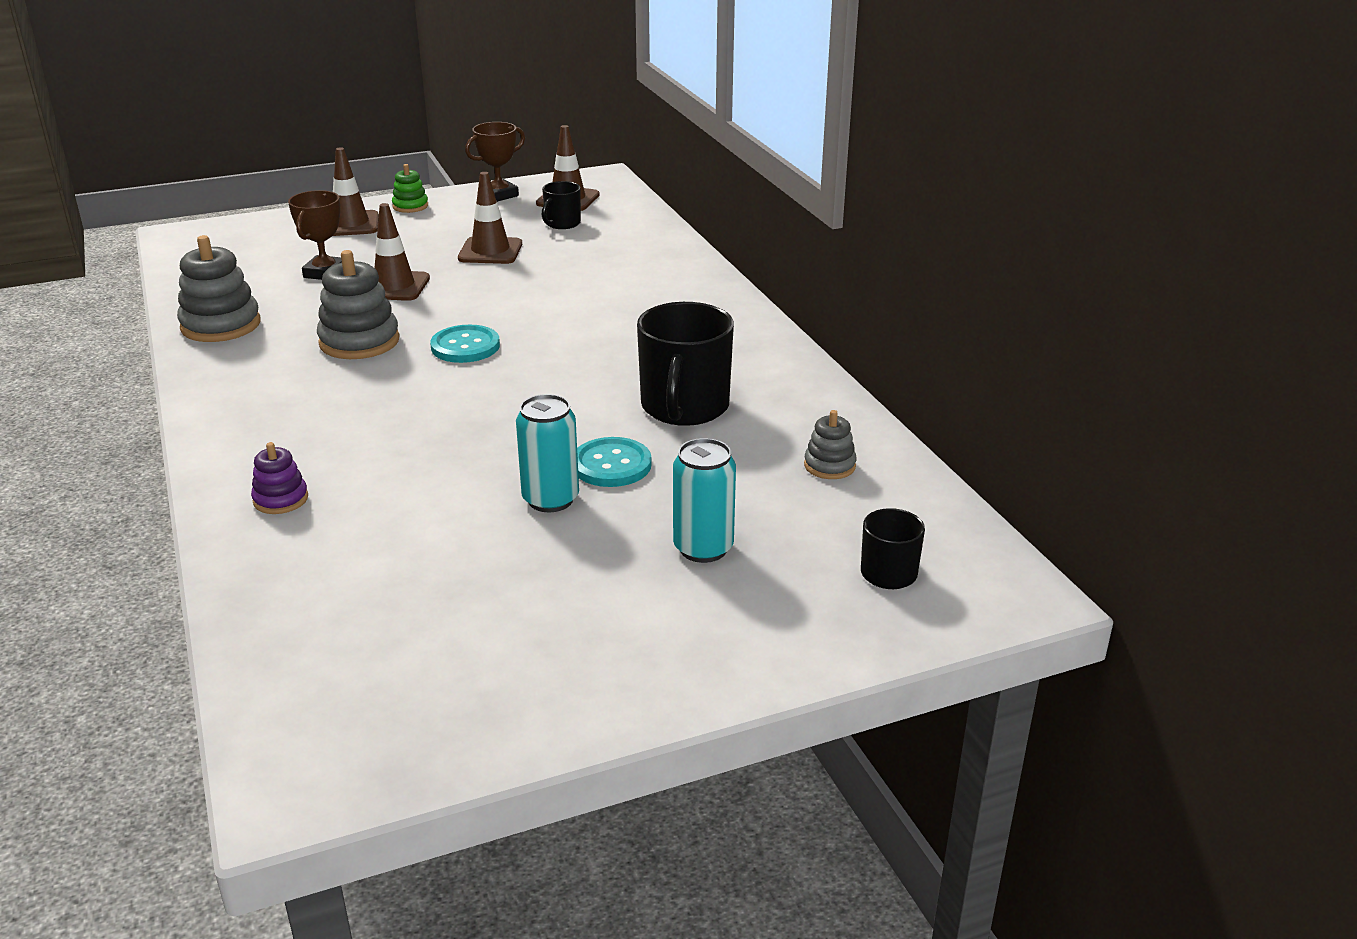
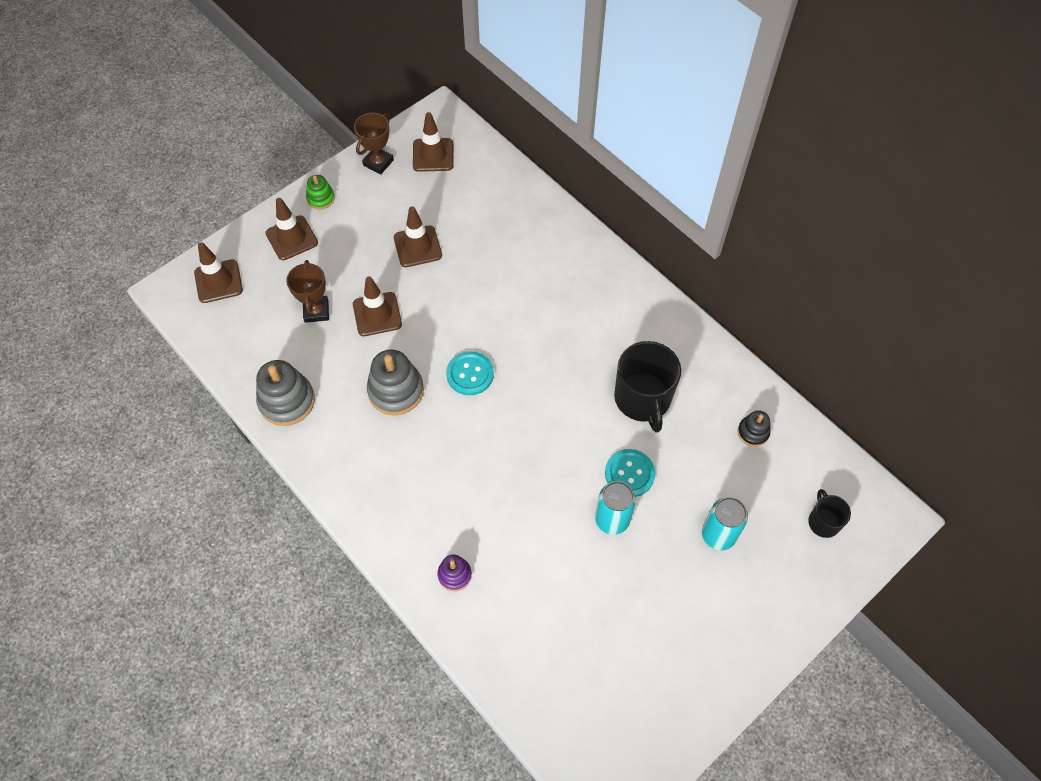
camera: 20 degrees left, 30 degrees up
(238, 237) = (218, 281): none -> brown traffic cone
(562, 223) = (447, 192): black mug -> none
(829, 466) = (753, 432): grey stacking toy -> black stacking toy

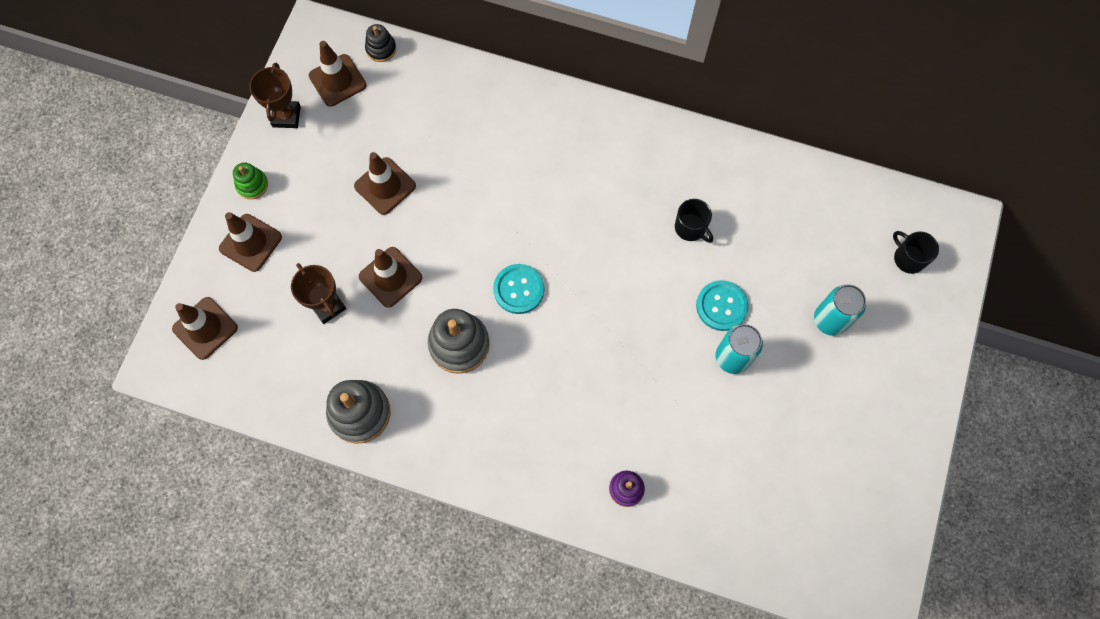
camera: 30 degrees left, 10 degrees up
(643, 399) = (690, 228): black mug -> black mug, size x0.53
(753, 432) = (804, 207): black stacking toy -> black stacking toy (381, 49)

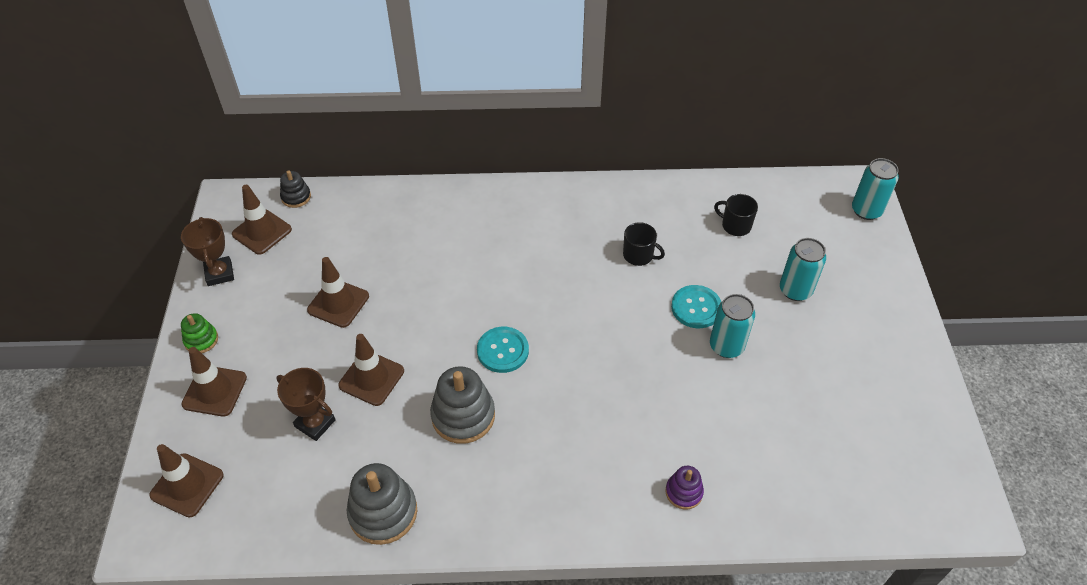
camera: 20 degrees left, 20 degrees down
(908, 258) = (834, 225): black mug -> black mug (735, 225)
(952, 252) = (866, 210): none -> turquoise can

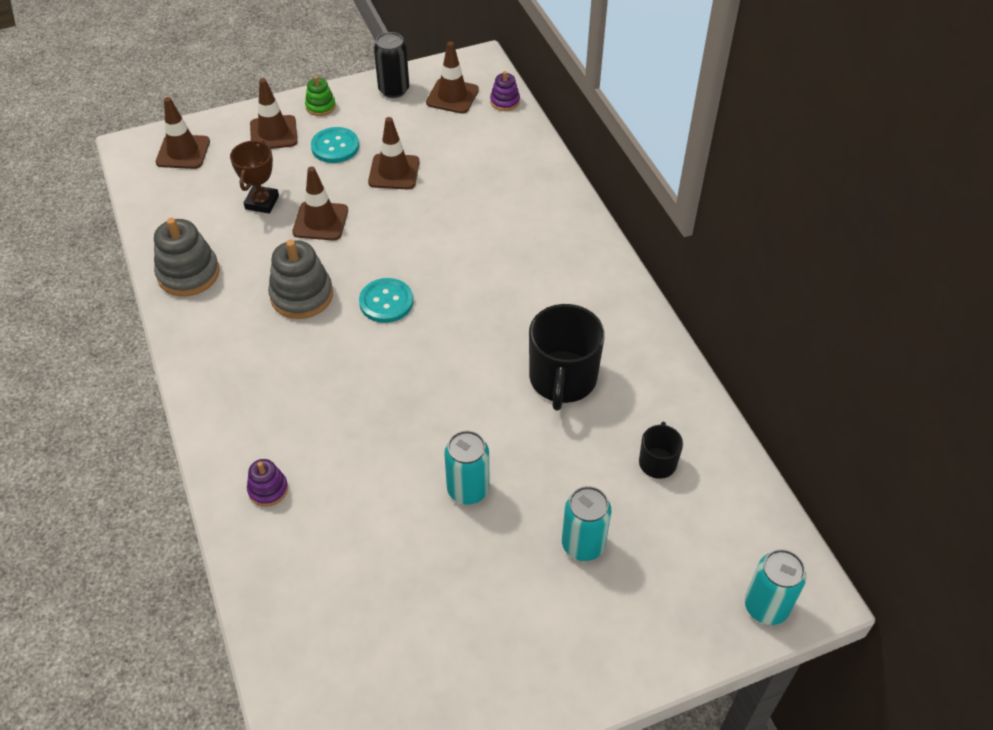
camera: 70 degrees right, 0 degrees up
(219, 273) = (394, 90): brown trophy -> black can
(296, 197) = (505, 101): black stacking toy -> purple stacking toy
(639, 255) = (562, 379): black mug -> black mug, size x1.90
(696, 308) = (510, 449): turquoise button -> turquoise button (335, 146)

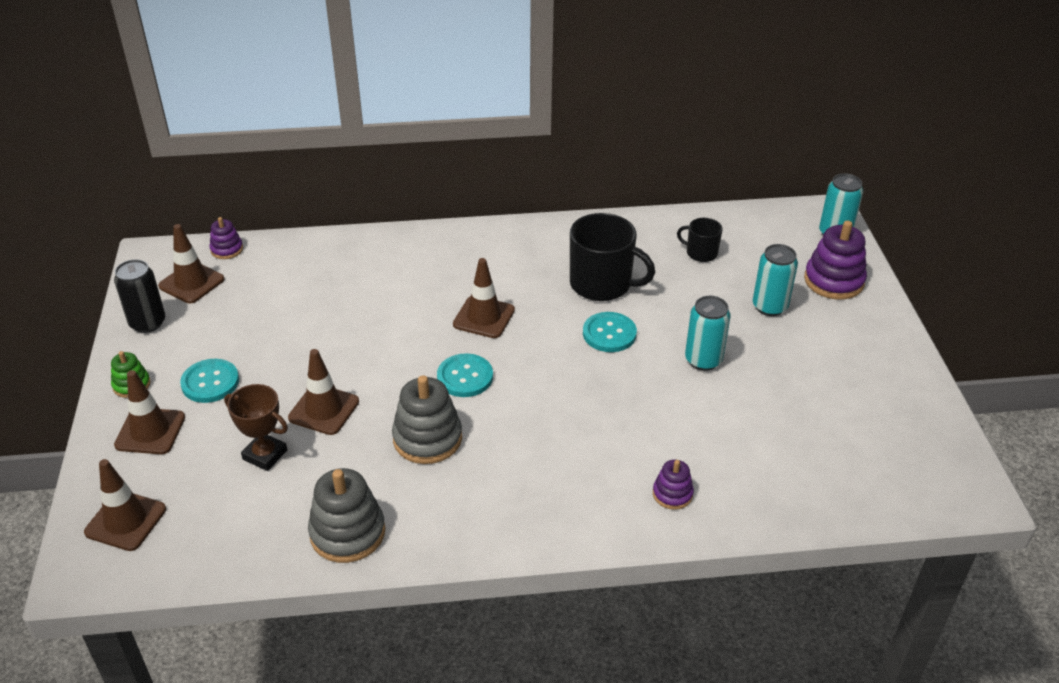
camera: 75 degrees left, 10 degrees down
(394, 172) = (281, 343): brown traffic cone -> brown traffic cone (484, 317)
(483, 400) = (609, 334): none -> turquoise button
(661, 612) = (833, 281): none -> purple stacking toy

